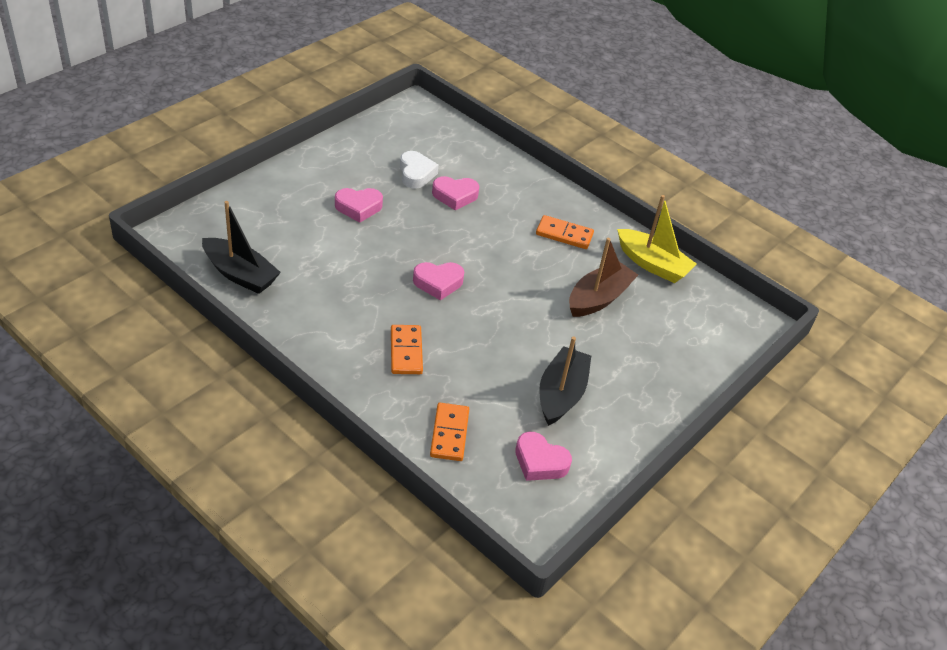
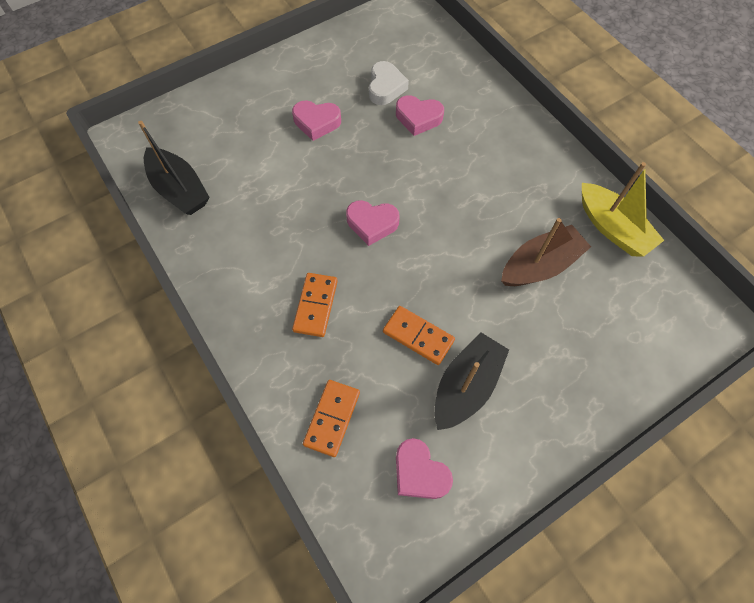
camera: 20 degrees right, 20 degrees up
(564, 234) = (522, 178): orange domino -> orange domino (418, 336)

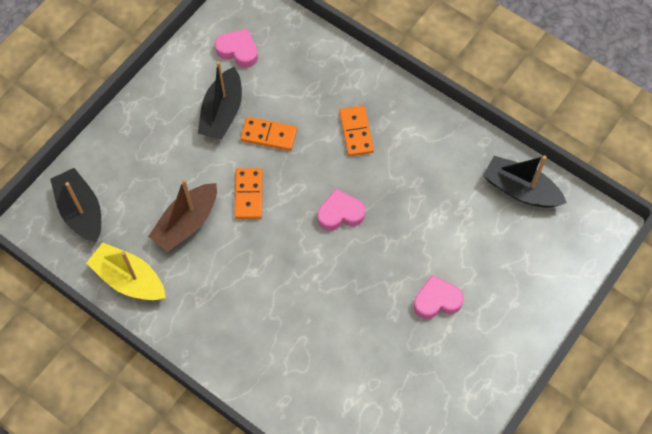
camera: 160 degrees right, 0 degrees up
(332, 418) = (309, 63): orange domino -> orange domino (248, 194)
(385, 87) = (387, 368): white heart -> none
(418, 118) = (340, 340): pink heart -> none
(660, 316) = (81, 211): none -> black boat

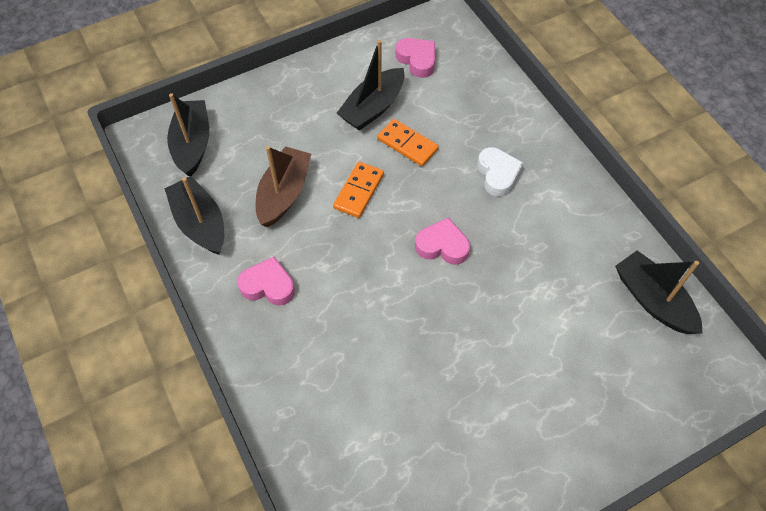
camera: 25 degrees right, 5 degrees down
(129, 279) = (200, 223): yellow boat -> black boat
(186, 223) = (284, 193): brown boat -> brown boat turned 135 degrees clockwise
(356, 132) = (497, 174): orange domino -> white heart
(437, 300) = (504, 378): pink heart -> pink heart (268, 285)

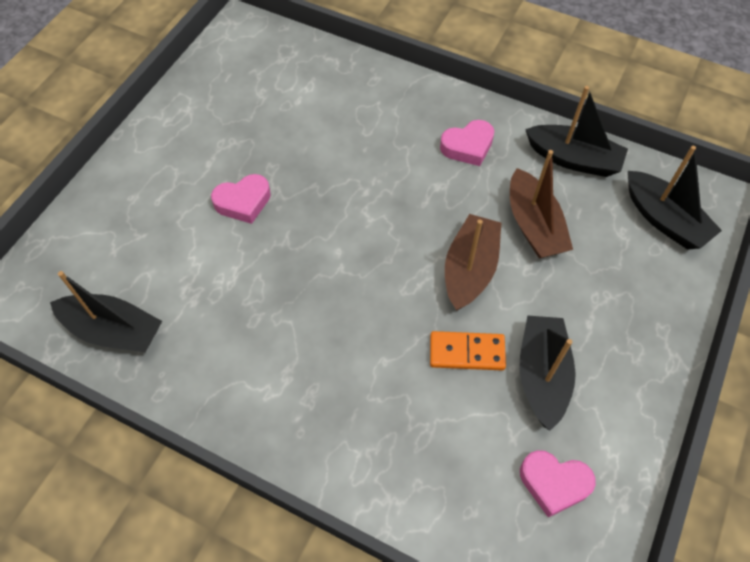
camera: 145 degrees right, 0 degrees up
(358, 191) = (470, 269): orange domino -> brown boat
(442, 246) = (349, 264): pink heart -> pink heart (243, 202)
(497, 174) = (346, 377): white heart -> none

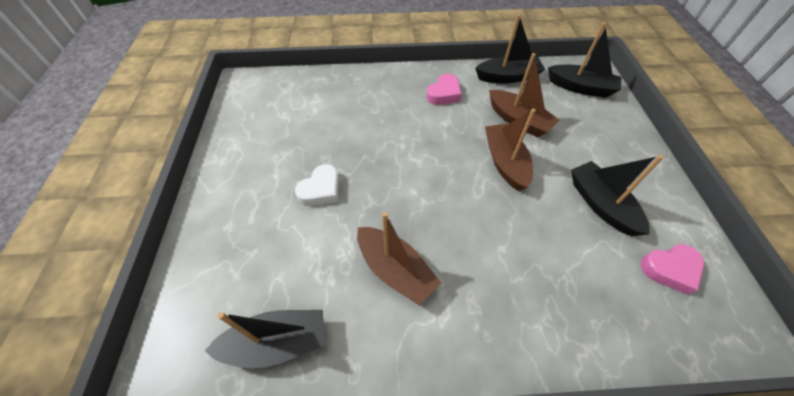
camera: 30 degrees left, 5 degrees down
(243, 202) = (321, 190): pink heart -> white heart
(259, 323) = (395, 270): none -> brown boat
(467, 352) = (547, 214): orange domino -> none

